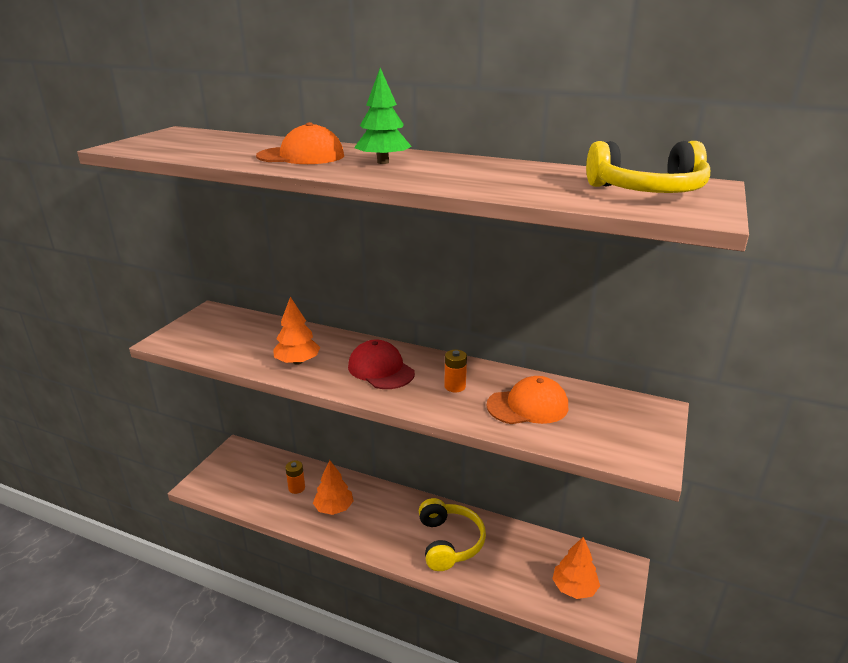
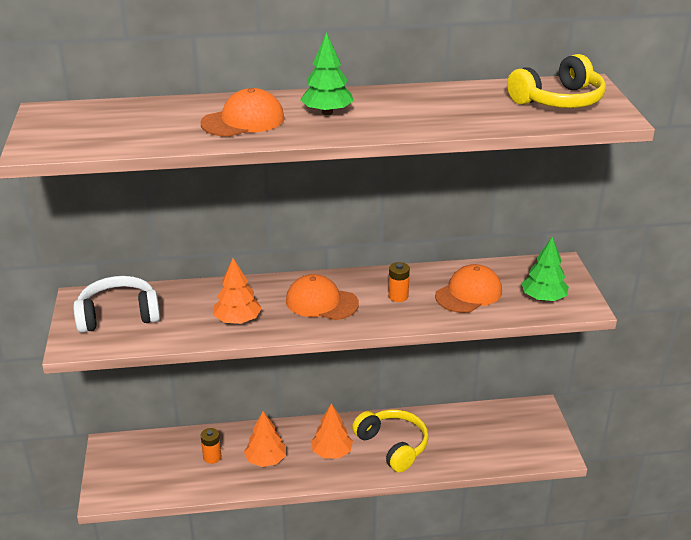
camera: 30 degrees left, 5 degrees up
(219, 330) = (118, 315): none -> white headphones
(381, 369) = (321, 302): red cap -> orange cap
(574, 588) = (514, 439): orange tree -> orange tree (331, 452)
(607, 437) = (543, 298): none -> green tree

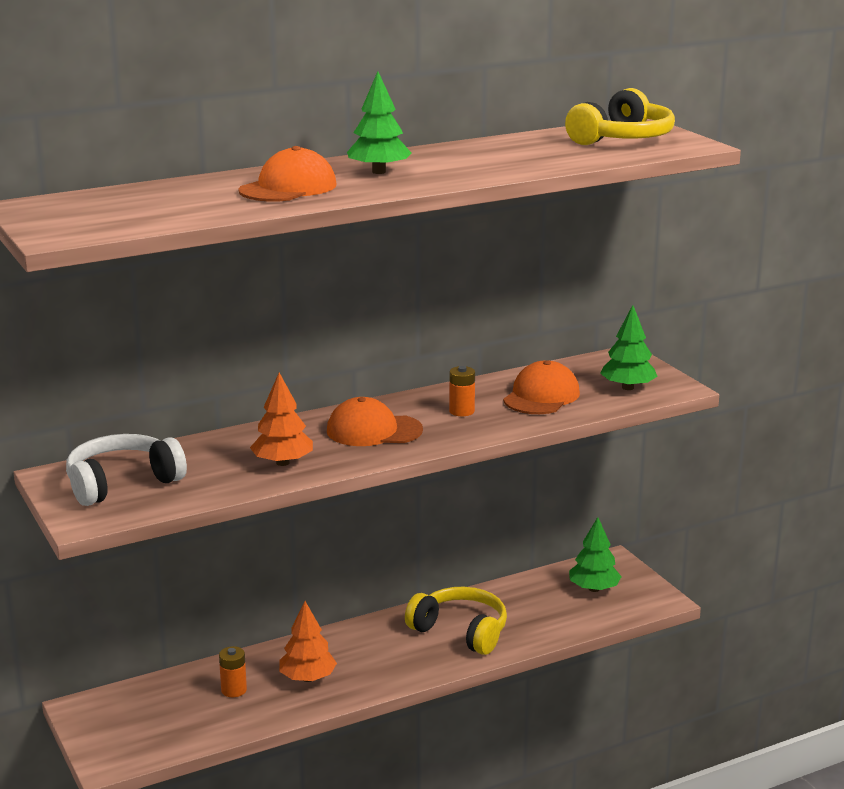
camera: 20 degrees left, 10 degrees down
(331, 452) = (388, 653): orange tree -> none
(511, 431) = (594, 589): none -> green tree

